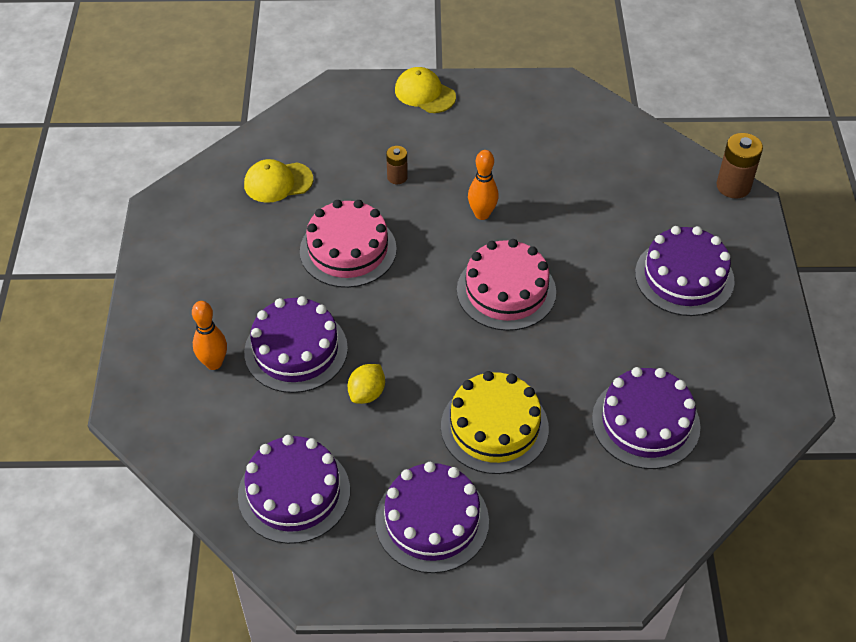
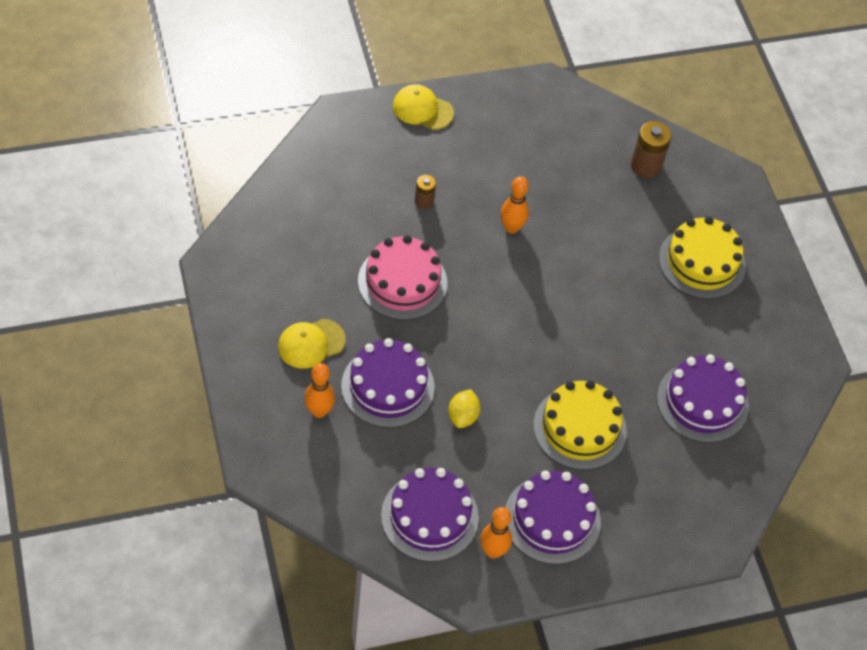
camera: 20 degrees left, 5 degrees up
(278, 182) = (315, 223): yellow cap -> yellow cap (311, 344)
(352, 544) = (493, 551): none -> orange bowling pin
(506, 291) = (554, 300): pink cake -> none
(684, 277) = (702, 262): purple cake -> yellow cake
(733, 186) = (723, 166): brown battery -> brown battery (646, 166)

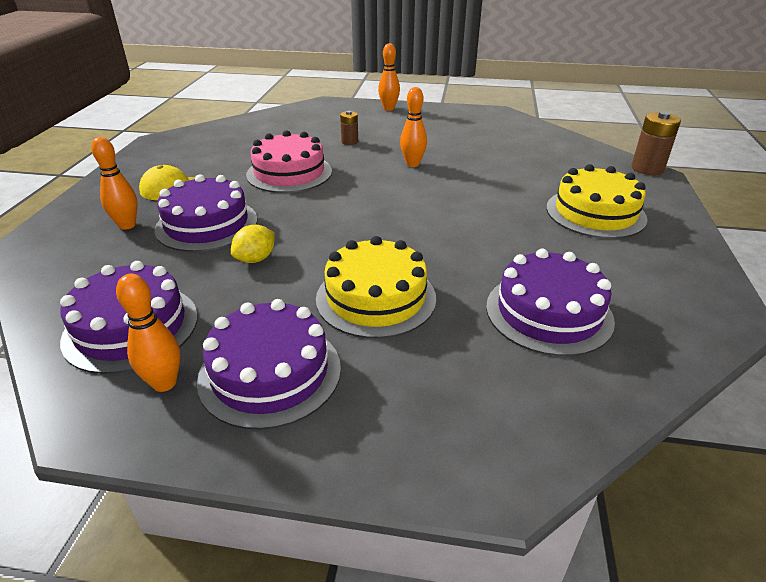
camera: 30 degrees right, 20 degrees down
(422, 109) = (389, 108): yellow cap -> orange bowling pin
(646, 166) = (562, 155): brown battery -> brown battery (647, 168)

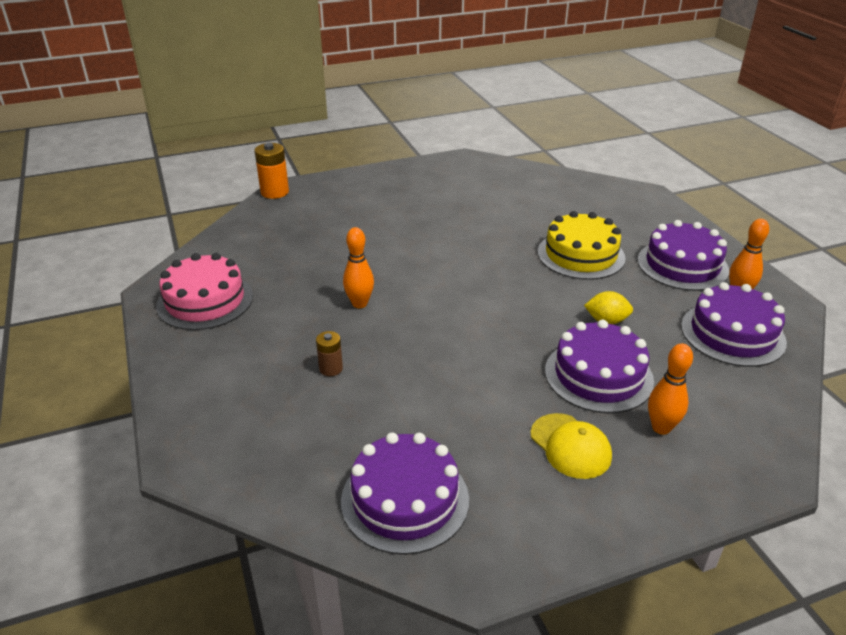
camera: 120 degrees left, 0 degrees up
(289, 173) = (453, 376): pink cake -> pink cake (205, 301)
(389, 108) = (182, 381): orange bowling pin -> none
(548, 313) = (523, 200): purple cake -> purple cake (405, 499)
(595, 213) = (380, 202): yellow cake -> none
(647, 168) = (274, 192): brown battery -> orange battery

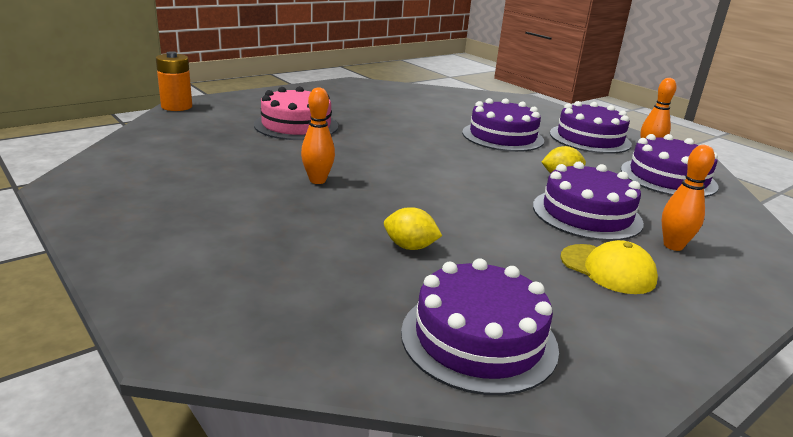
camera: 20 degrees left, 10 degrees down
(205, 301) = (135, 189): pink cake -> pink cake (296, 125)
(331, 368) = (318, 233): brown battery -> none
(401, 394) = (410, 247): none -> yellow lemon
(581, 255) = (502, 136): yellow cake -> purple cake

